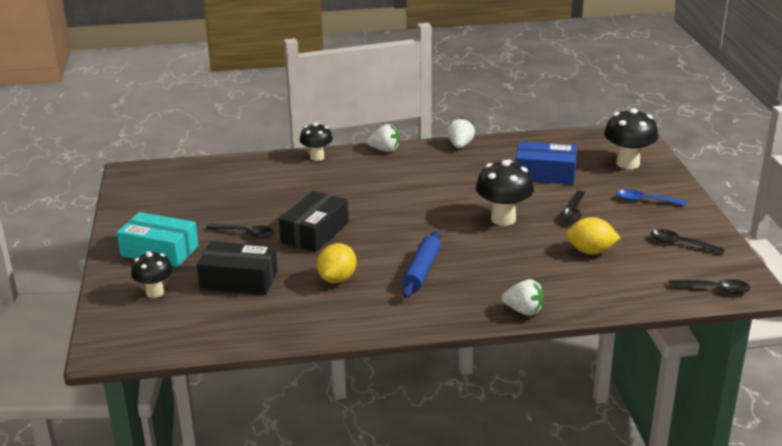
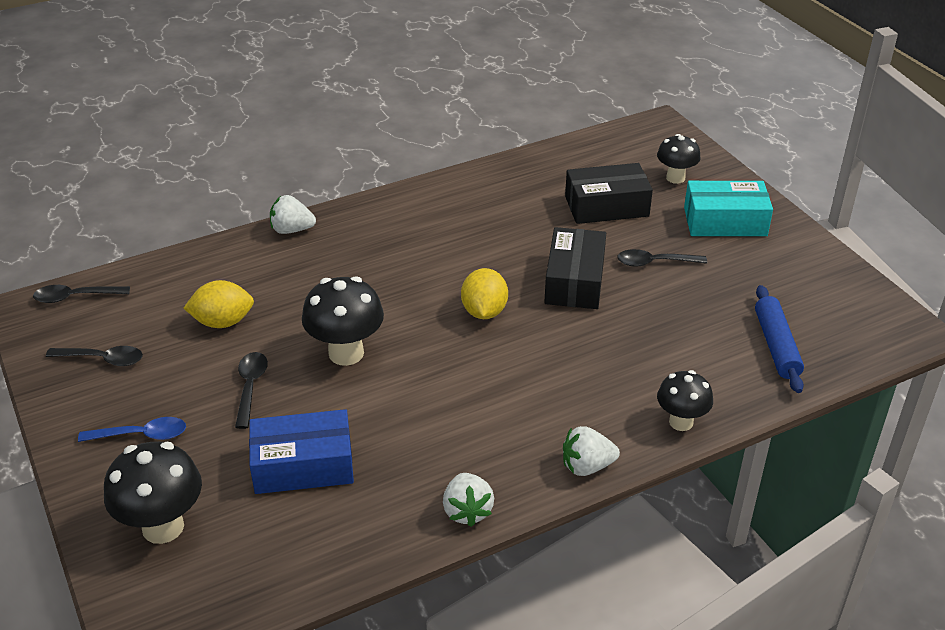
camera: 160 degrees right, 10 degrees up
(337, 279) = (505, 227): yellow lemon -> yellow lemon (484, 312)
(421, 271) = (419, 255): blue rolling pin -> blue rolling pin (776, 346)

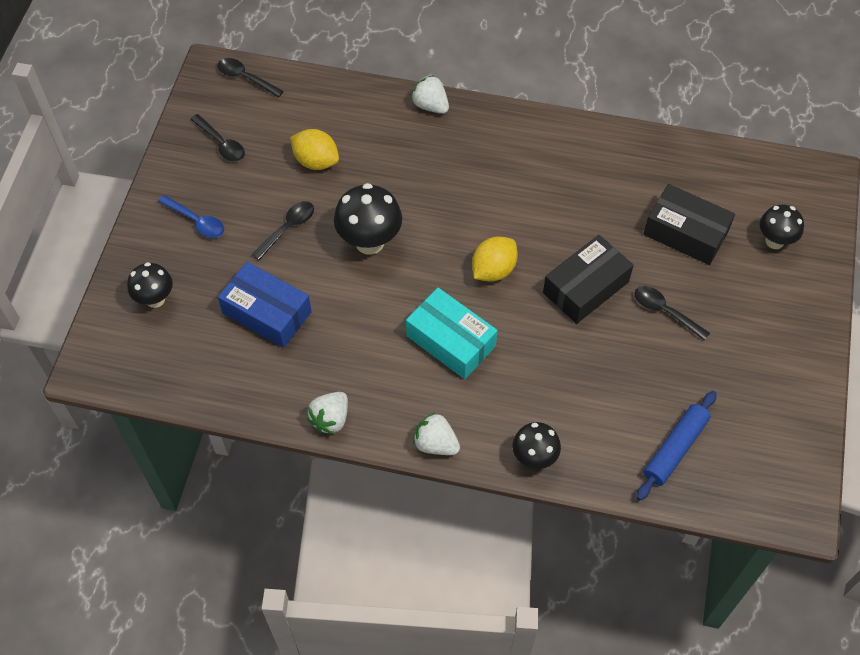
camera: 40 degrees right, 20 degrees up
(163, 527) = (155, 299): black mushroom -> black mushroom, size x0.64
(725, 222) = (766, 311): turquoise box -> turquoise box (451, 341)

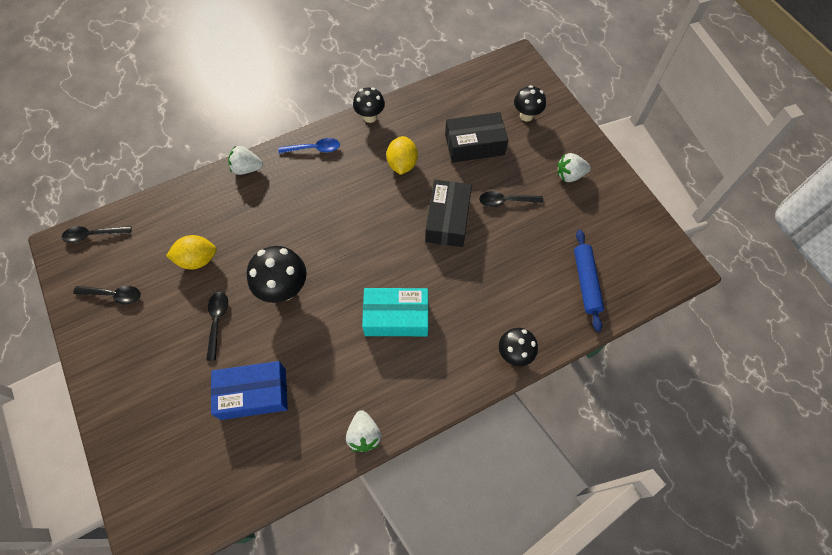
camera: 40 degrees left, 5 degrees up
(155, 299) = (158, 449): black mushroom -> black mushroom (370, 117)
(196, 221) = (142, 366): blue spoon -> blue spoon (314, 149)
(435, 444) = (447, 394): white strawberry -> white strawberry (569, 175)
(493, 270) = (382, 249): yellow lemon -> yellow lemon (402, 164)

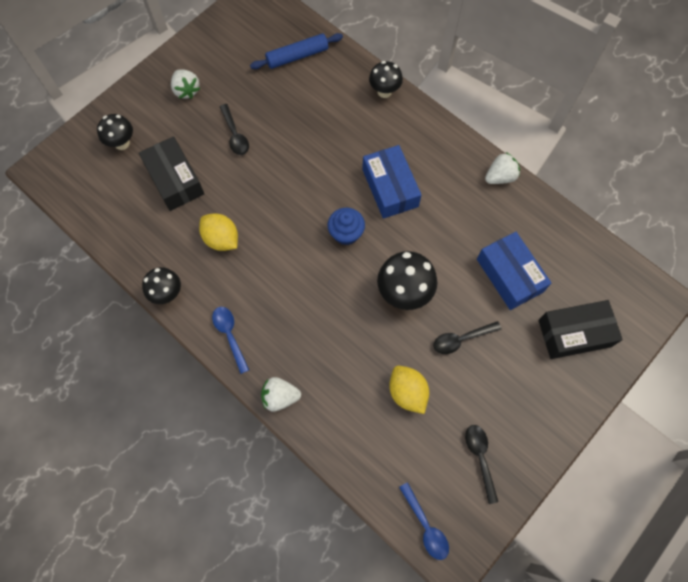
camera: 110 degrees left, 5 degrees up
(93, 235) = (426, 526): black spoon -> blue spoon
(247, 168) = (280, 397): white strawberry -> white strawberry turned 105 degrees clockwise
(365, 261) = (346, 233): none -> blue cupcake
(396, 317) = (390, 188): turquoise box -> blue box
(402, 164) = (221, 239): yellow lemon -> yellow lemon turned 60 degrees clockwise
(447, 219) = (273, 177): black box -> black box (574, 333)

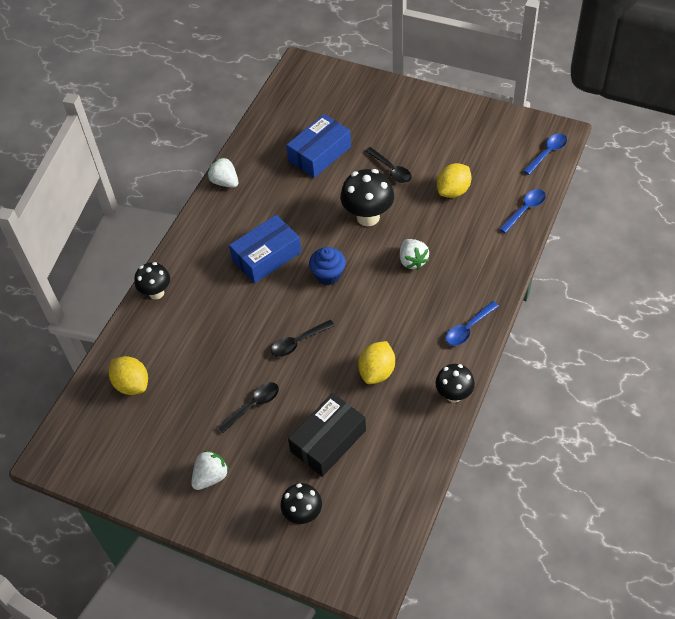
camera: 105 degrees left, 15 degrees down
(280, 397) = (502, 272): white strawberry -> white strawberry (412, 261)
(297, 56) = (132, 384): blue rolling pin -> yellow lemon
(351, 459) = (525, 209): none -> blue spoon
(480, 458) = (480, 136): black spoon -> black spoon (298, 342)
(574, 333) = (352, 105): black box -> none

